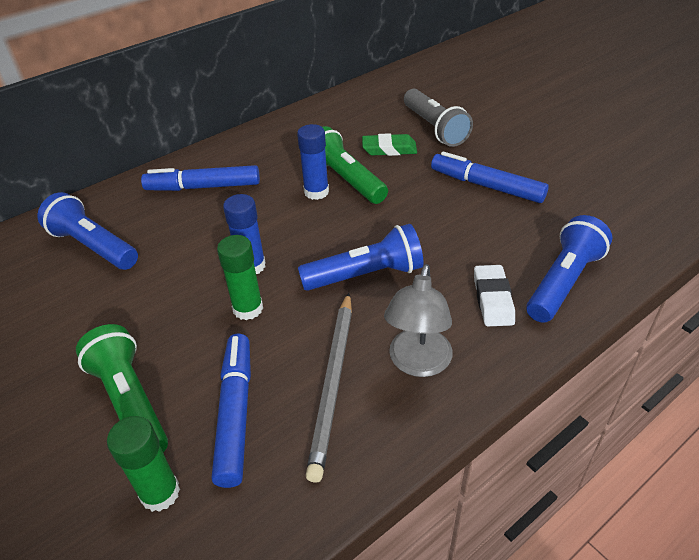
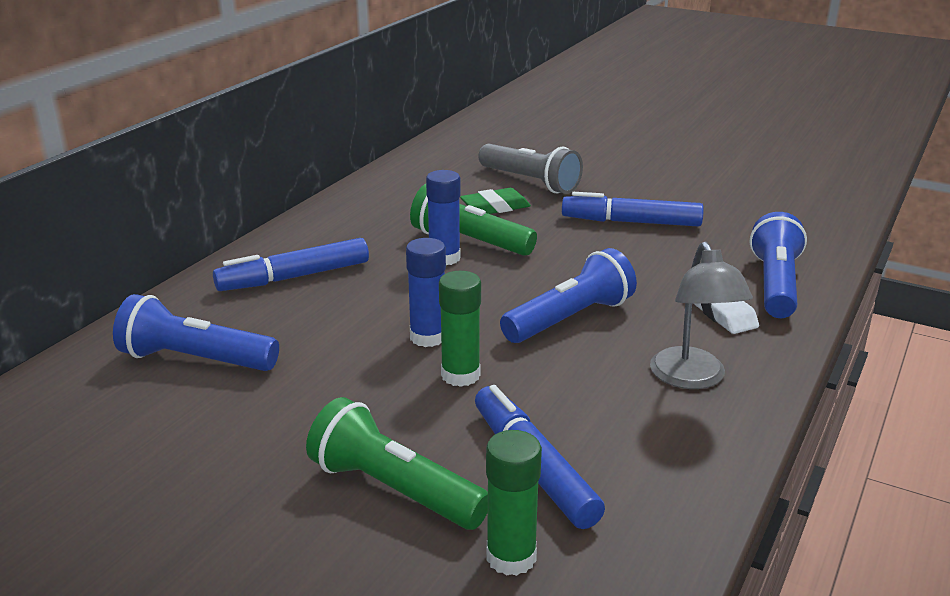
camera: 25 degrees left, 15 degrees down
(333, 383) = (619, 415): grey pencil -> none

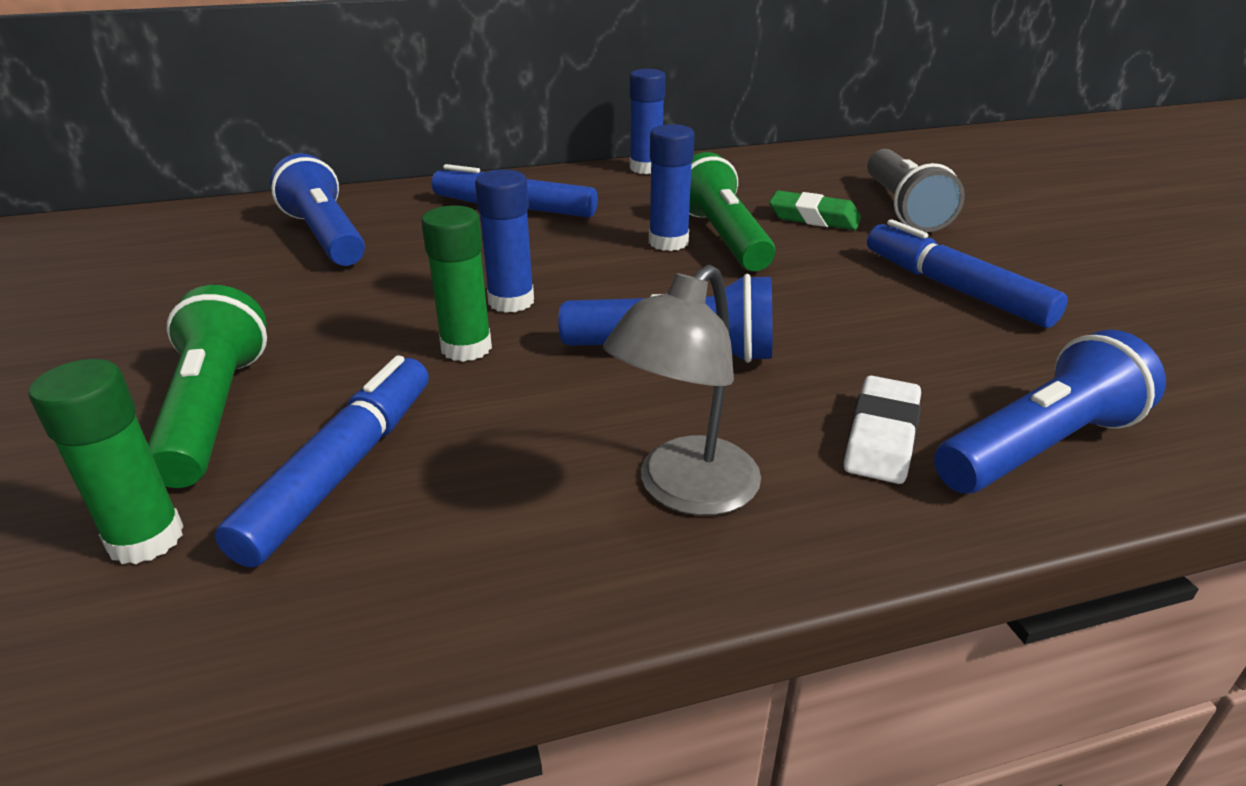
camera: 45 degrees right, 5 degrees up
(326, 211) = (646, 168): none -> blue glue stick

